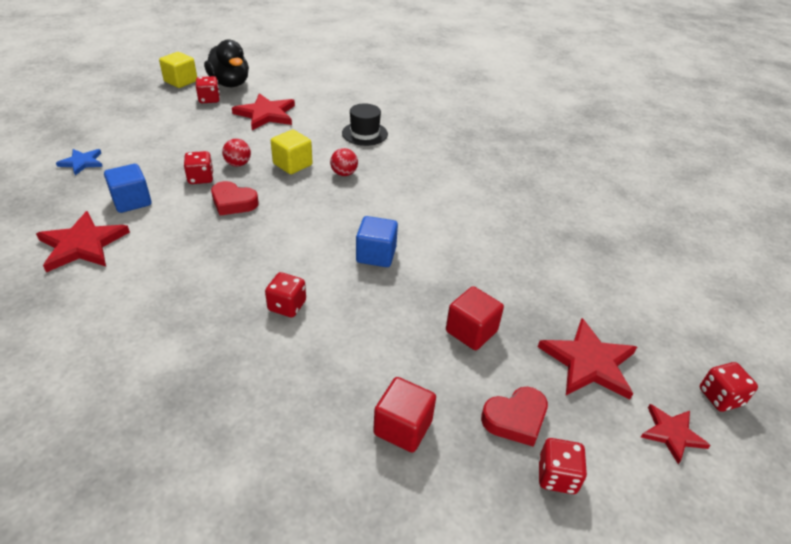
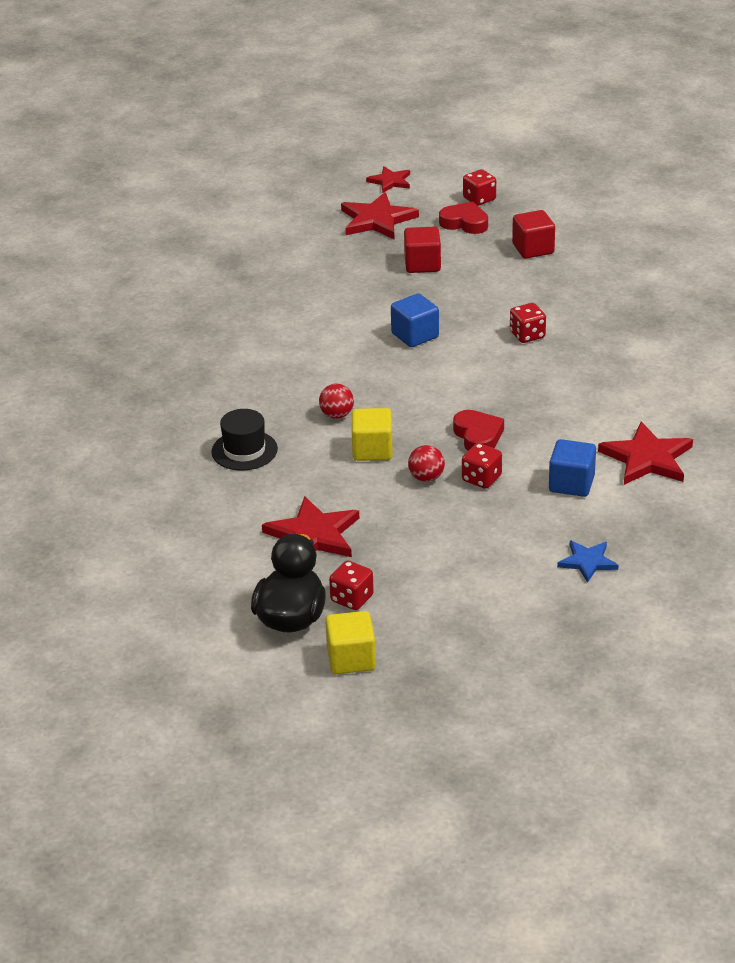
camera: 130 degrees left, 5 degrees down
(720, 397) = (333, 177): red dice -> none

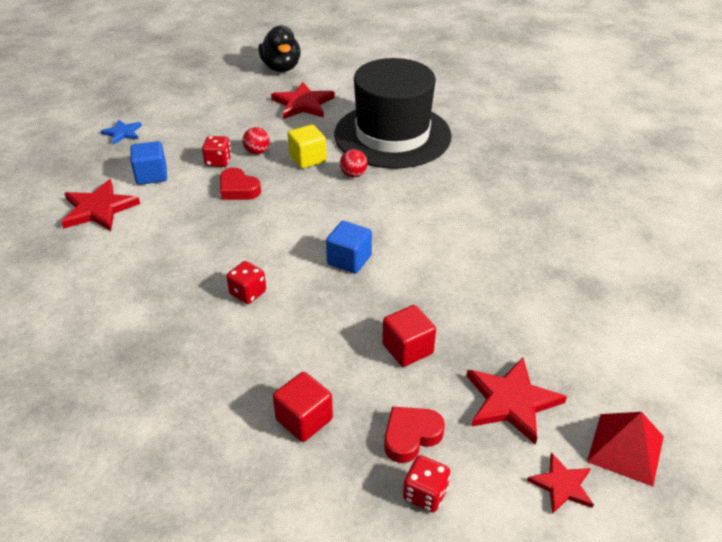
camera: 150 degrees right, 5 degrees up
(244, 450) = (392, 135): black hat -> black hat, size x2.45
(330, 183) = (626, 448): none -> red pyramid
(351, 659) = (236, 61): yellow cube -> none
(352, 598) = (255, 82): red dice -> none
(464, 223) = (411, 436): red heart -> red heart turned 150 degrees clockwise

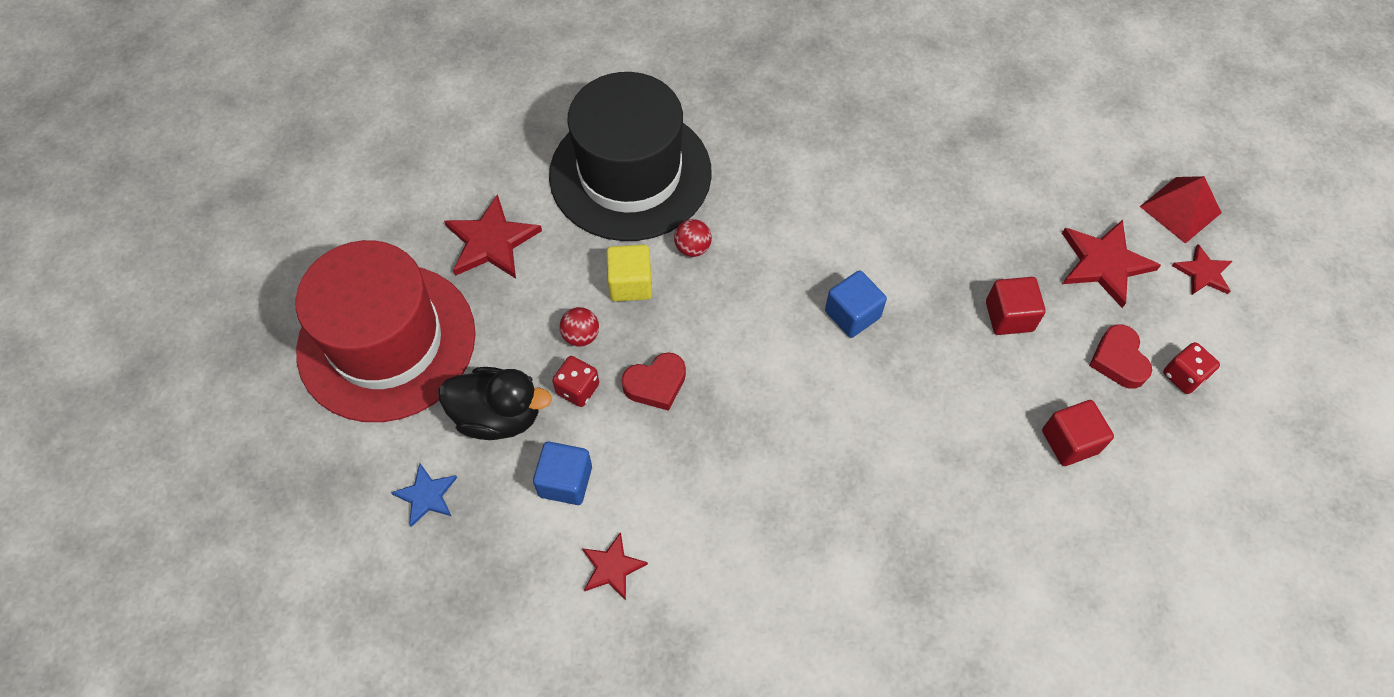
camera: 65 degrees left, 20 degrees up
(99, 209) = (612, 567): red star -> red star, size x0.59
(214, 93) = (387, 342): none -> red hat
(248, 293) = (864, 435): red dice -> none
(281, 68) = (370, 233): black duck -> black duck (498, 416)

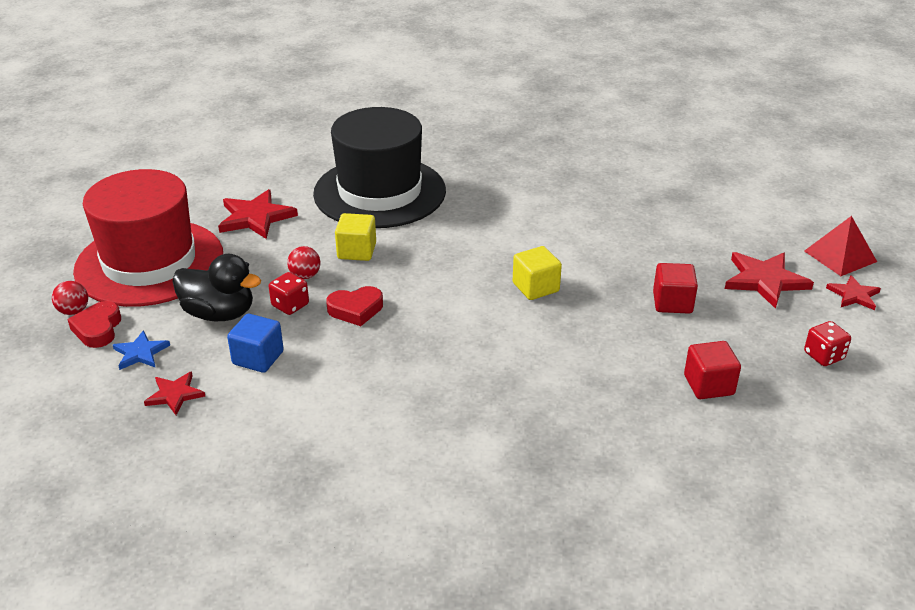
camera: 10 degrees right, 25 degrees down
(612, 567) = (276, 415): red star -> red star (175, 394)
(692, 248) = (415, 237): red ball -> red ball (74, 311)
(852, 314) = (535, 287): blue cube -> yellow cube
(1118, 360) = (765, 339): red heart -> red heart (98, 329)

